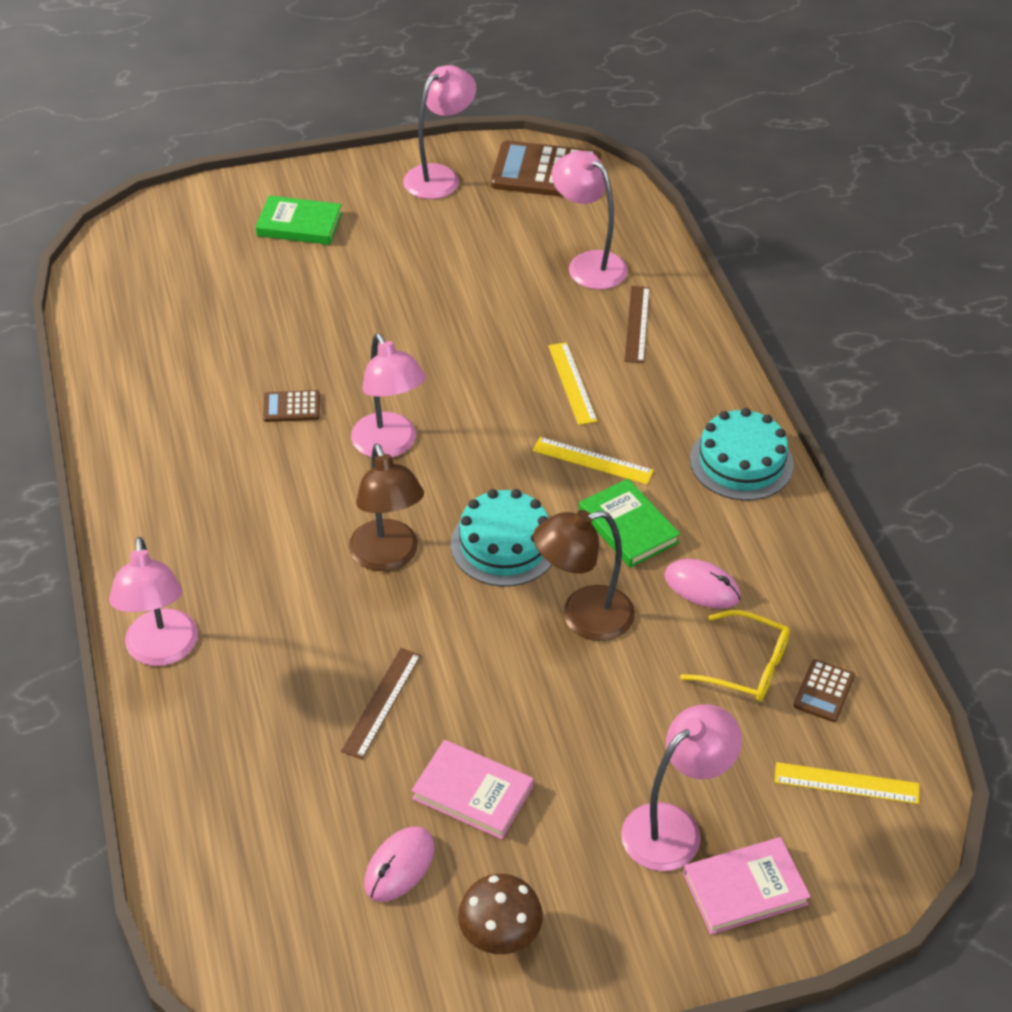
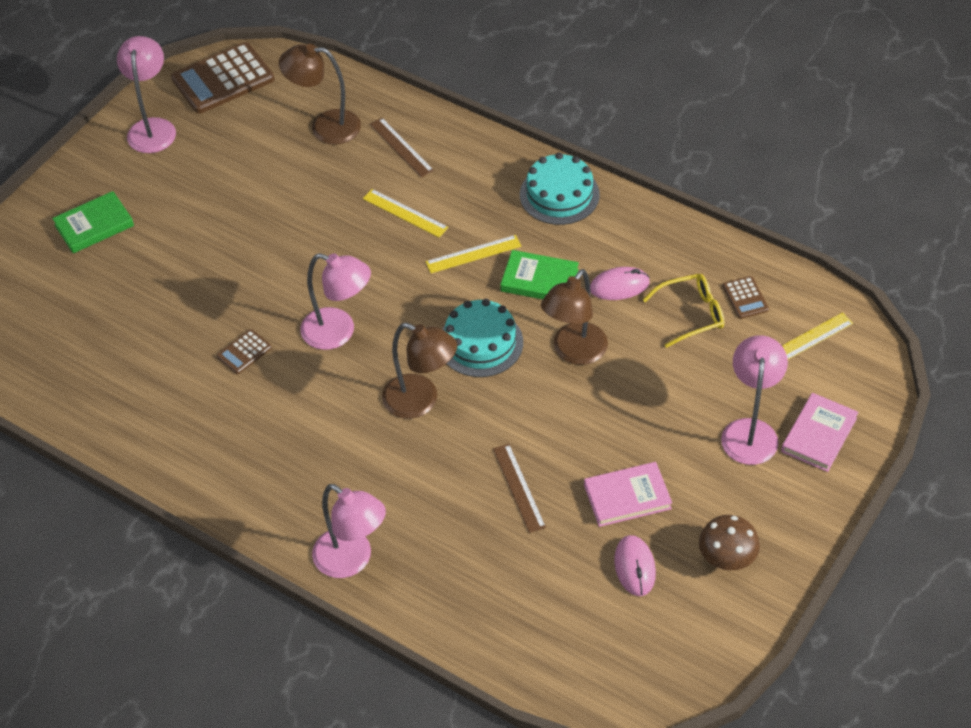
camera: 40 degrees left, 5 degrees up
(588, 264) = (325, 126): pink lamp -> brown lamp

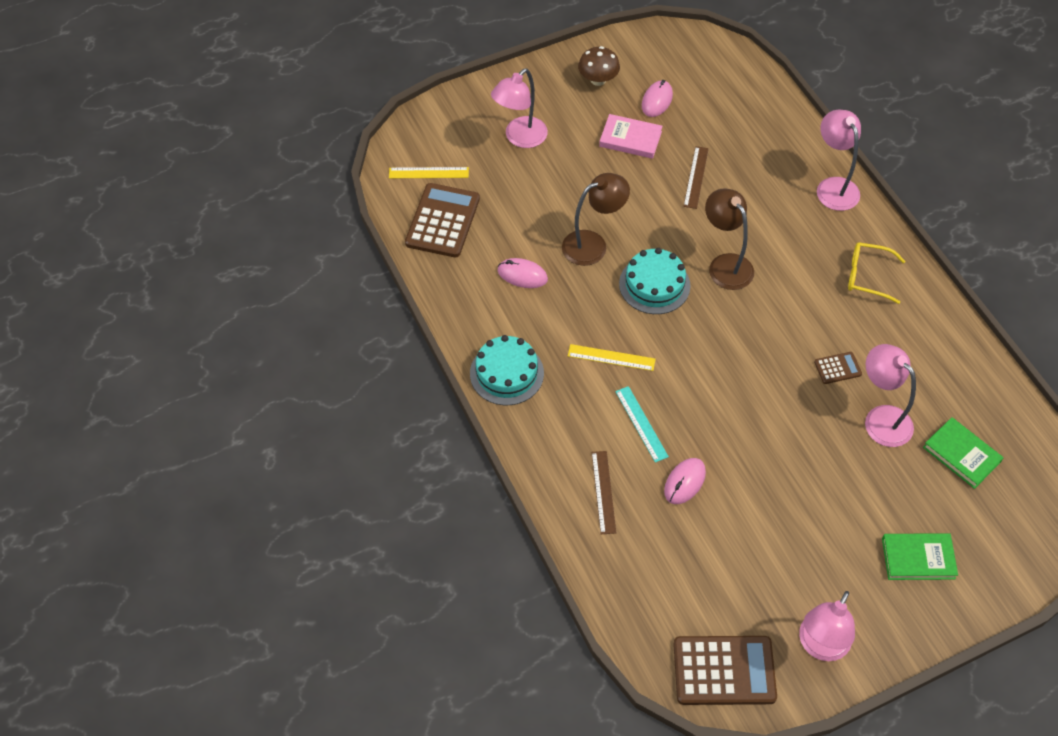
camera: 150 degrees left, 5 degrees up
(325, 126) = (657, 554): brown lamp -> none
(335, 187) = (684, 482): none -> pink mouse
(338, 332) = (755, 347): pink lamp -> pink lamp (881, 418)
(405, 213) = (641, 424): yellow ruler -> turquoise ruler
(539, 280) = (577, 310): green book -> green book (961, 454)
(691, 314) = (490, 229): yellow glasses -> yellow glasses (867, 276)
(745, 298) = (443, 221): brown calculator -> brown calculator, size x2.11
(819, 435) = (480, 115): pink book -> none

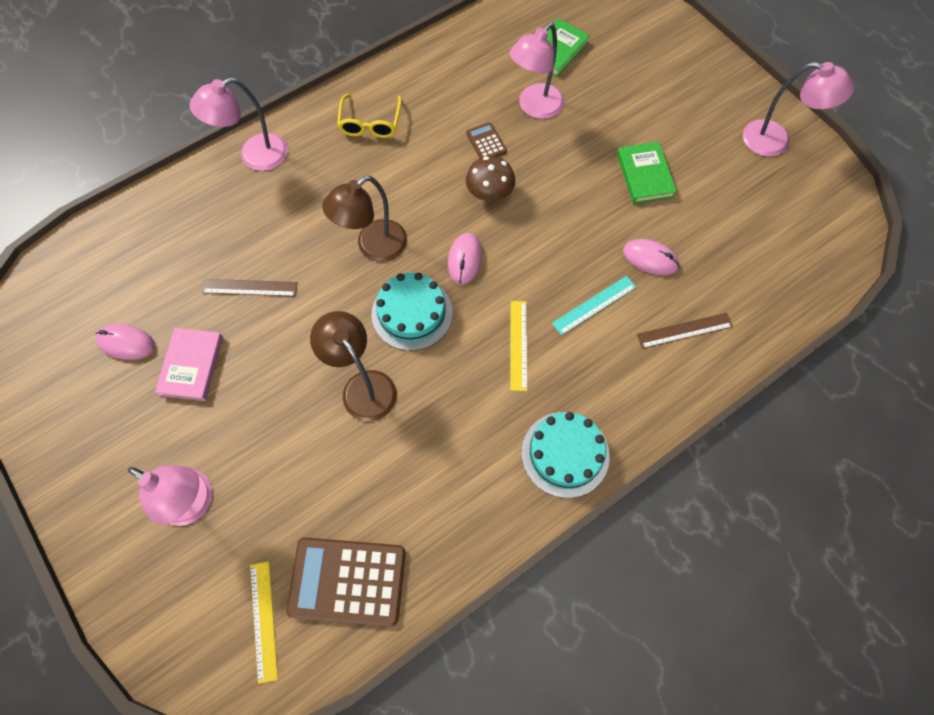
camera: 100 degrees left, 10 degrees up
(522, 275) = (421, 460): pink mouse -> pink mouse (464, 260)
(598, 80) = (87, 418): brown mushroom -> brown mushroom (489, 193)
(724, 671) = (828, 209): brown calculator -> none
(918, 558) = (668, 78): green book -> green book (645, 175)

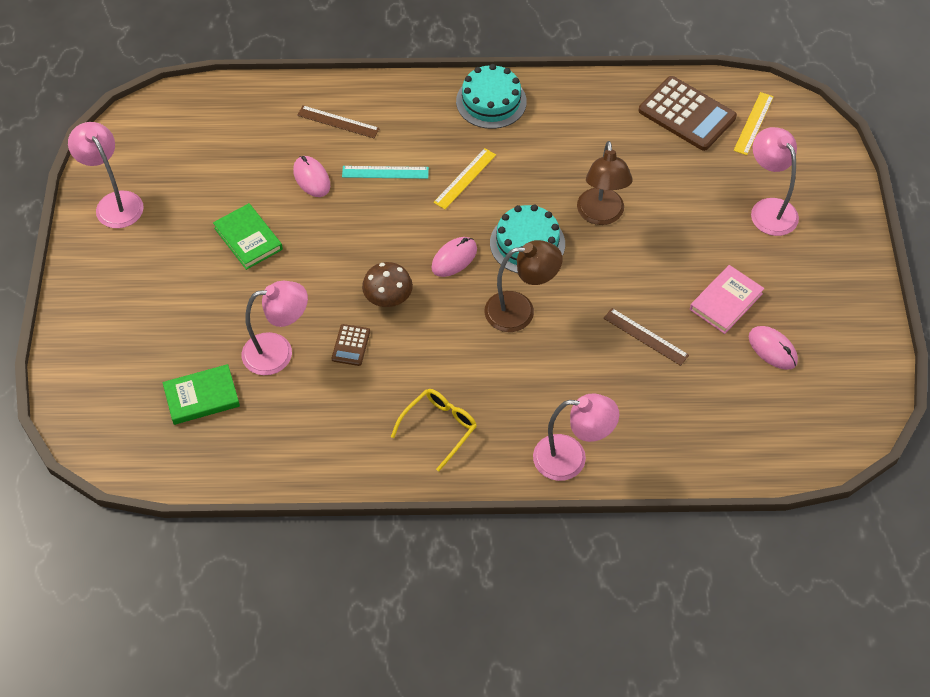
camera: 145 degrees left, 10 degrees down
(645, 175) = (248, 239): green book -> green book turned 60 degrees counterclockwise

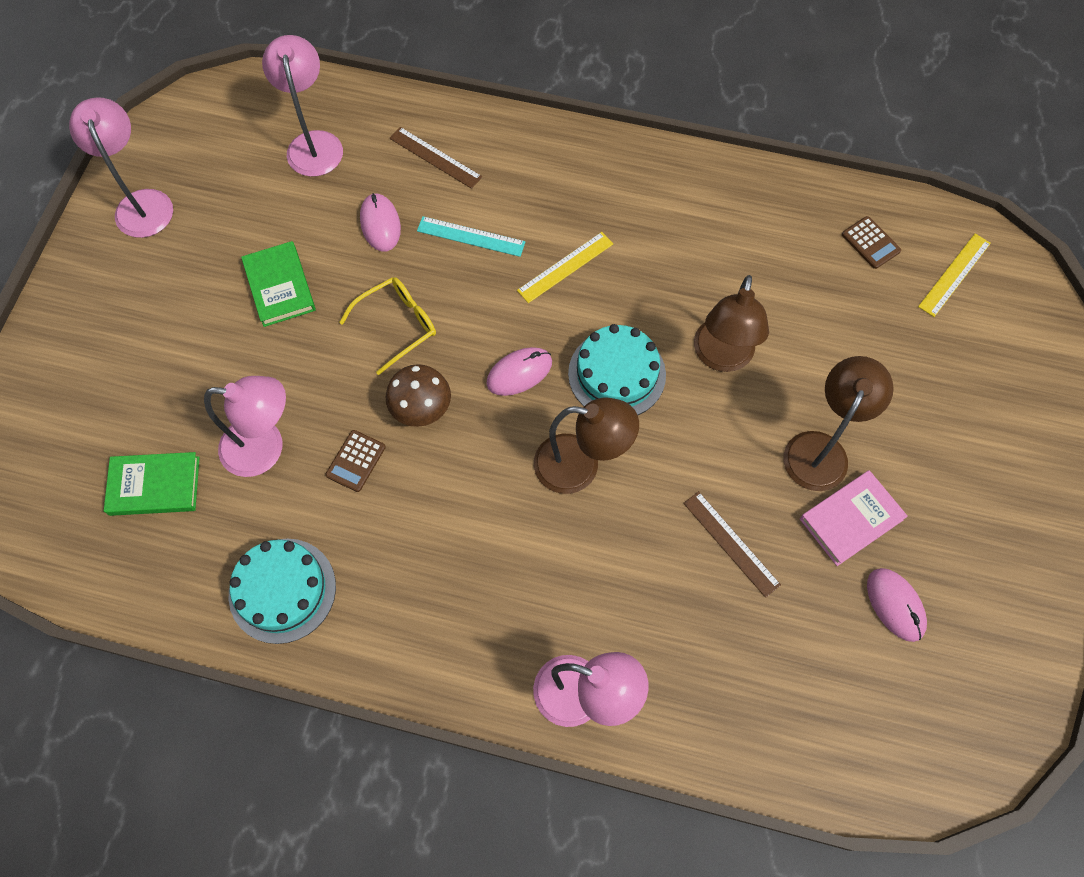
camera: 15 degrees right, 10 degrees up
(439, 428) = (428, 606): yellow glasses -> yellow glasses (397, 325)
(491, 101) = (628, 171): turquoise cake -> turquoise cake (282, 590)
(686, 114) = (870, 243): brown calculator -> brown calculator, size x0.47
(691, 260) = (820, 449): none -> brown lamp
(768, 209) = (943, 400): pink lamp -> pink lamp (314, 143)

